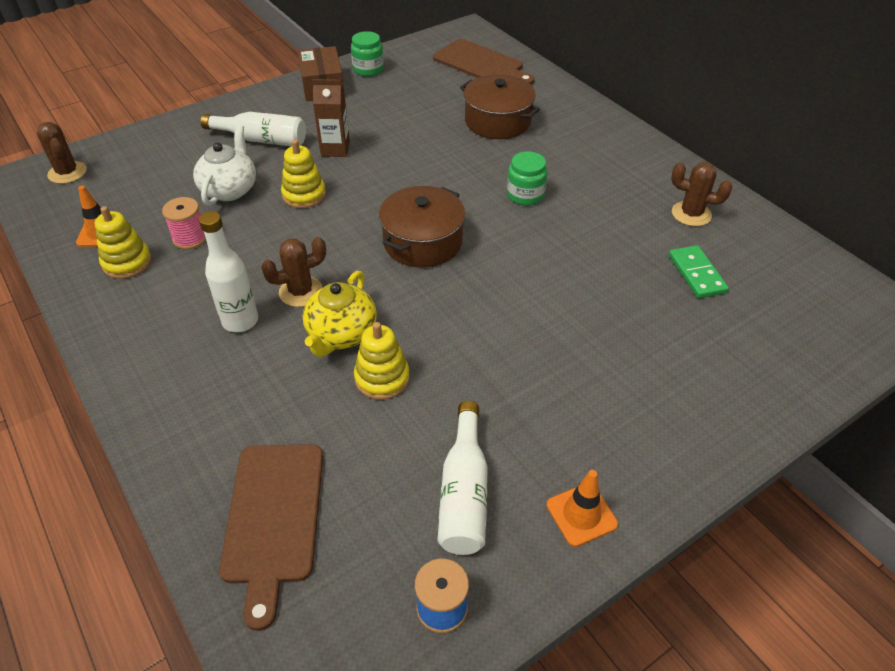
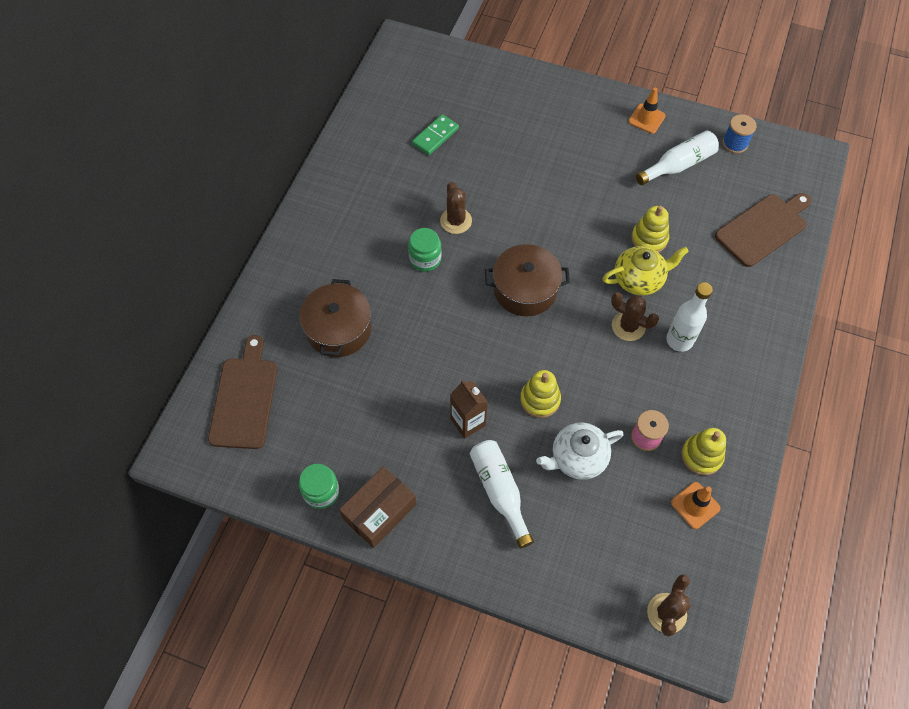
camera: 125 degrees left, 15 degrees up
(691, 214) = (373, 159): brown cactus -> brown cactus (456, 221)

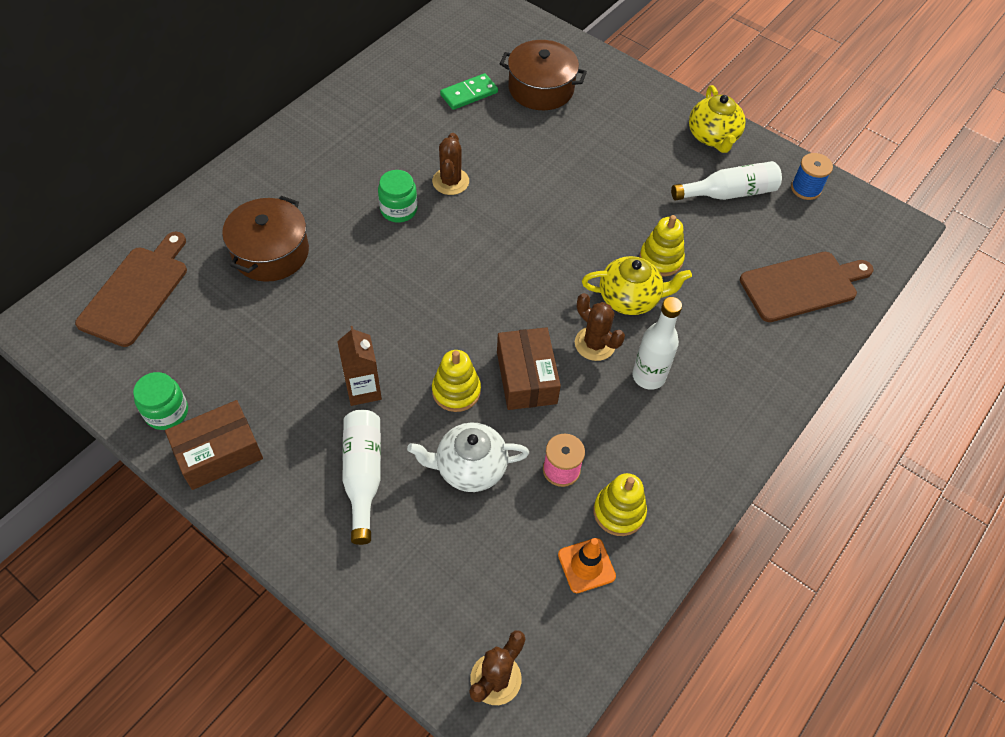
camera: 15 degrees right, 5 degrees down
(525, 289) = (494, 271): brown pot -> brown pot (541, 88)
(588, 371) = (526, 377): none -> brown box
(646, 119) = (713, 137): orange traffic cone -> yellow teapot

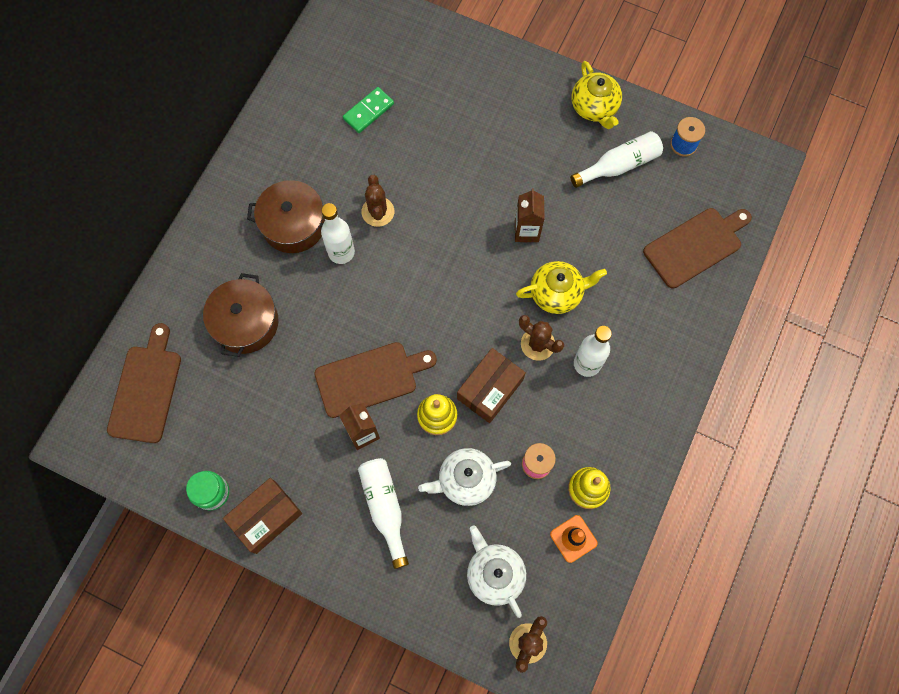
camera: 10 degrees left, 15 degrees up
(390, 336) = (370, 378): none -> brown cutting board
(398, 209) = (341, 252): green jar -> white bottle
(475, 583) = (494, 573): none -> white teapot
(526, 377) = (490, 389): brown box -> brown box turned 60 degrees clockwise
(541, 88) = (431, 90): brown pot -> brown pot (293, 224)
(610, 232) = (526, 231): none -> brown carton
(661, 259) = (574, 248): yellow stacking toy -> none

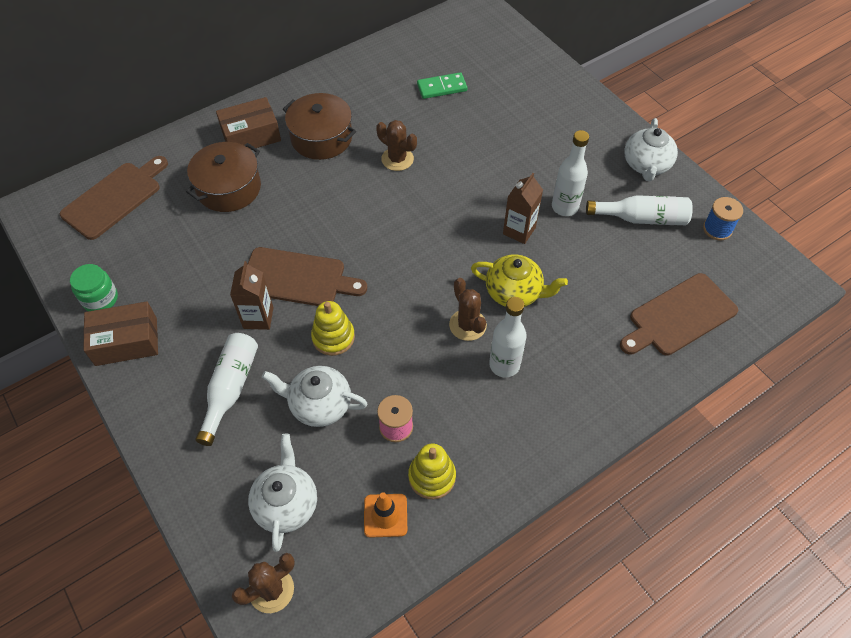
camera: 30 degrees right, 15 degrees down
(341, 252) = (345, 174): white bottle -> white bottle (564, 207)
(378, 212) = (397, 159): brown cactus -> brown cactus turned 75 degrees counterclockwise
(490, 389) = (397, 340): brown box -> brown box (251, 135)
(594, 107) = (646, 165): yellow teapot -> white teapot
(695, 245) = (679, 316): brown cutting board -> brown cutting board turned 150 degrees clockwise

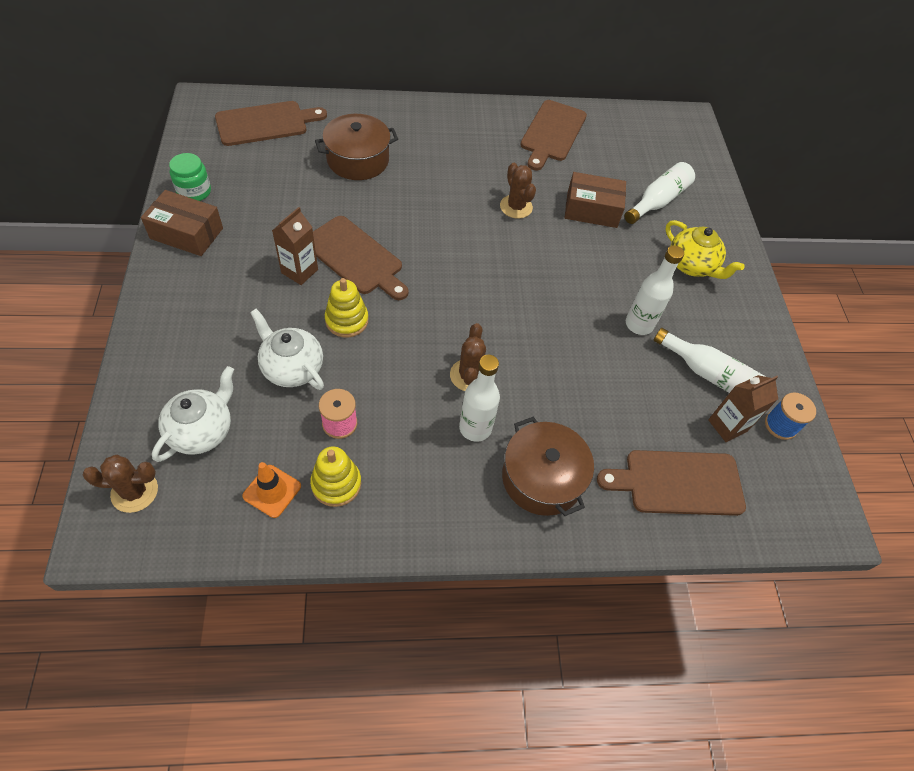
camera: 25 degrees right, 0 degrees up
(230, 389) = (233, 314): white bottle -> white bottle (657, 201)
(251, 135) = (408, 128): brown box -> brown box (591, 210)
(321, 138) = (464, 158): brown pot -> brown pot (542, 478)
(378, 76) = (552, 133): none -> brown cutting board
(442, 87) = (602, 168): green domino -> none
(514, 292) = (533, 372): yellow teapot -> yellow teapot (692, 265)
(519, 231) = (579, 322): brown carton -> brown carton (727, 425)
(646, 165) = (749, 329): white teapot -> none

